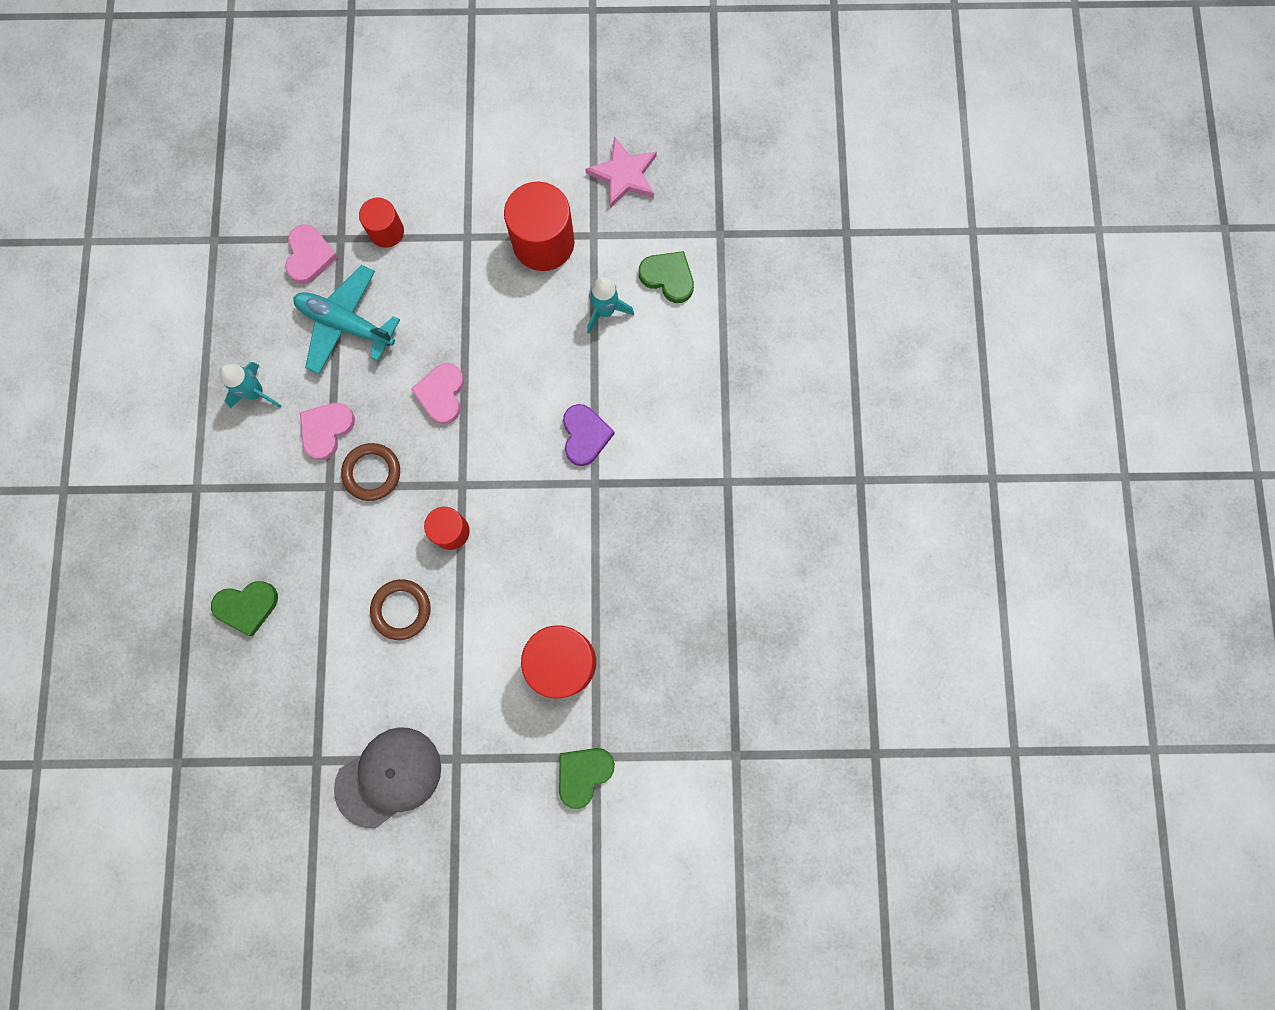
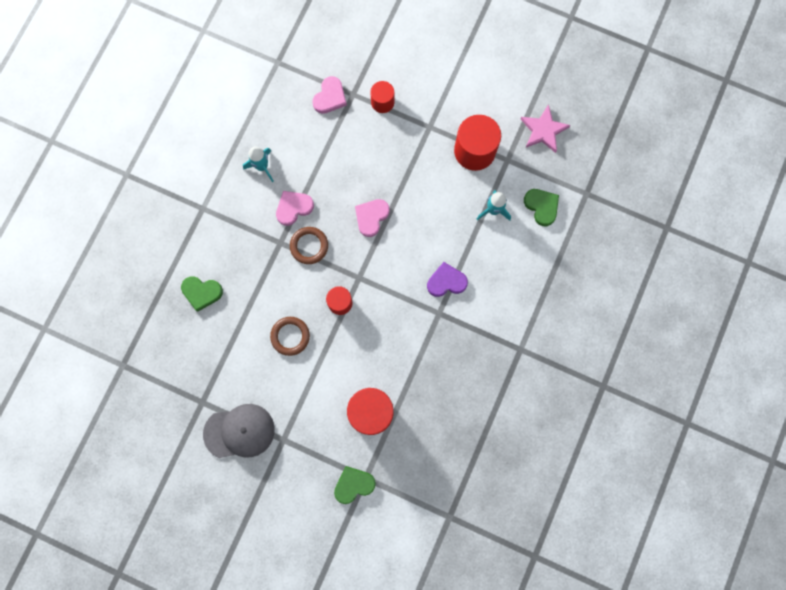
camera: 25 degrees right, 0 degrees up
(346, 324) = (333, 149): turquoise plane -> none
(585, 435) = (446, 281): purple heart -> purple heart turned 120 degrees counterclockwise

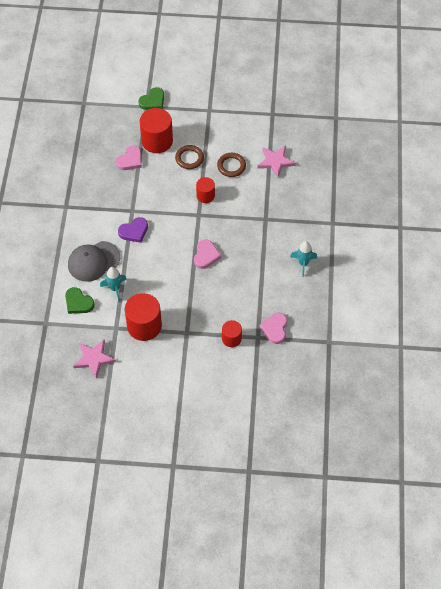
camera: 160 degrees right, 20 degrees down
(202, 292) = (305, 172): green heart -> none
(232, 323) = (275, 162): none -> pink star
(239, 431) = (240, 106): grey cap -> grey cap (93, 261)
(293, 208) = (266, 243): pink heart -> pink heart (130, 160)
(309, 246) = (243, 223): brown ring -> brown ring (189, 158)

